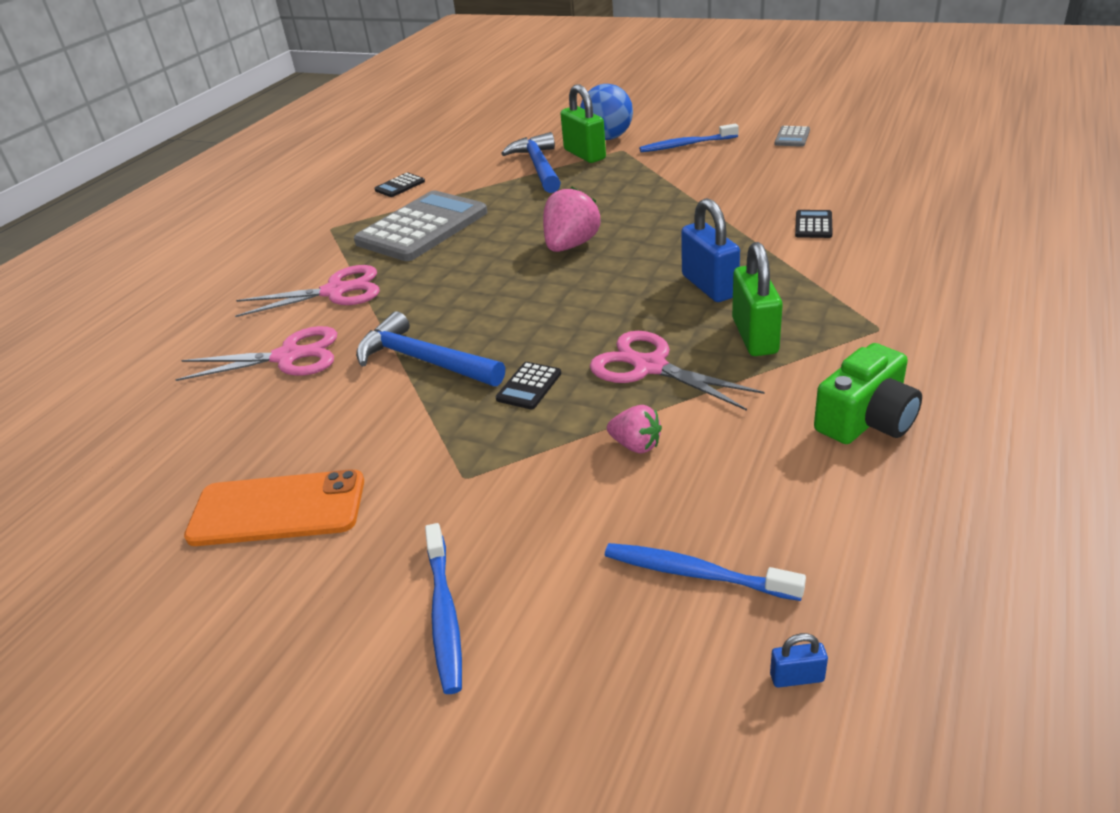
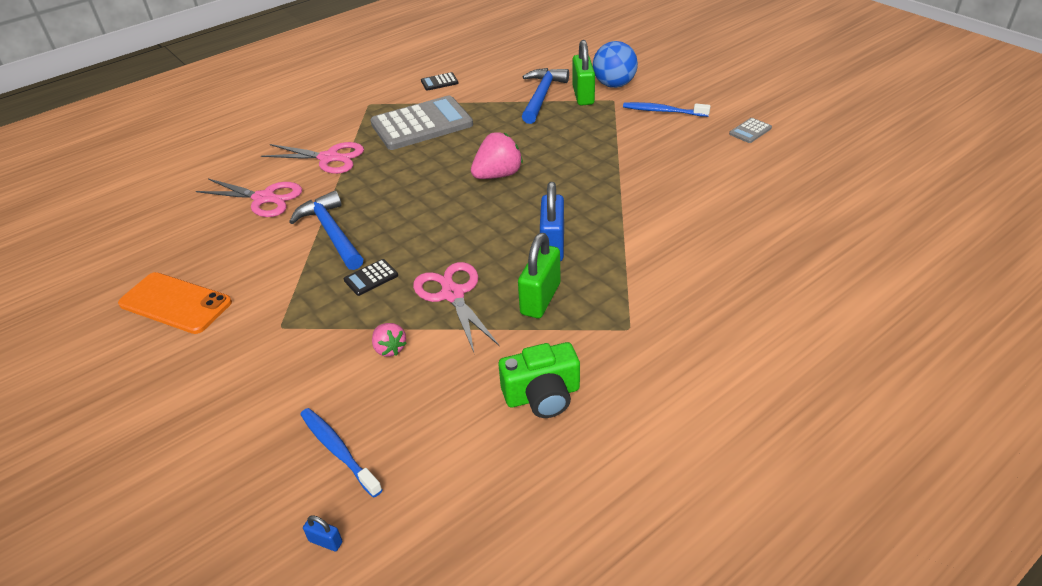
camera: 25 degrees right, 5 degrees up
(444, 615) = (195, 410): blue toothbrush -> none
(813, 225) = (678, 220): black calculator -> none

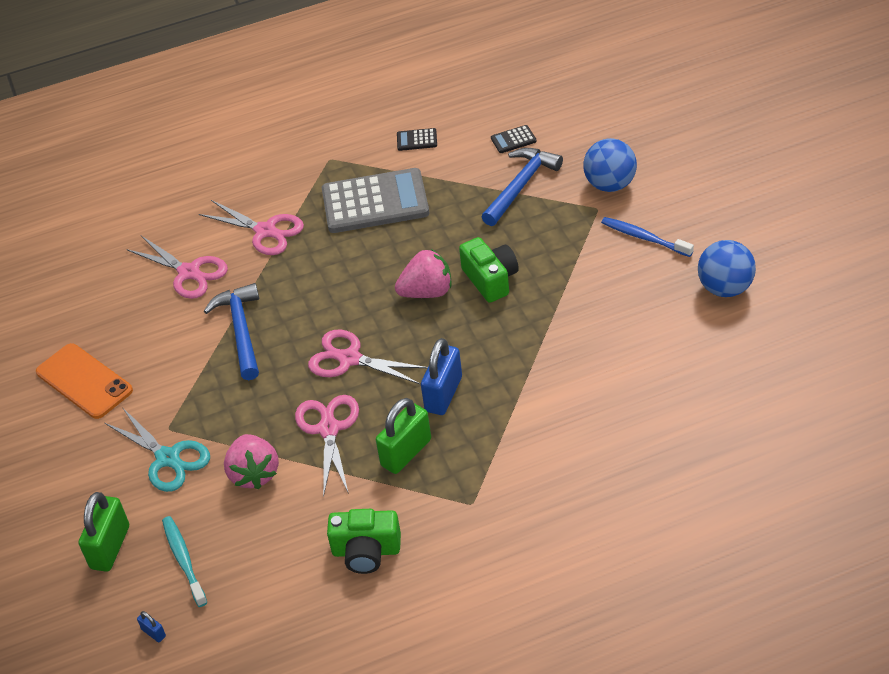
camera: 20 degrees right, 5 degrees up
(289, 354) = (168, 458): none -> turquoise scissors
(338, 450) = (184, 560): blue toothbrush -> turquoise toothbrush
(371, 278) = (261, 393): black calculator -> black calculator (513, 140)
(389, 348) = (254, 473): pink strawberry -> pink strawberry, size x1.70
(448, 235) = (349, 359): none -> pink scissors
(550, 157) = (490, 279): none -> green camera
(583, 95) = (567, 194): green padlock -> green padlock (110, 547)
(750, 131) = (725, 288): grey calculator -> blue ball

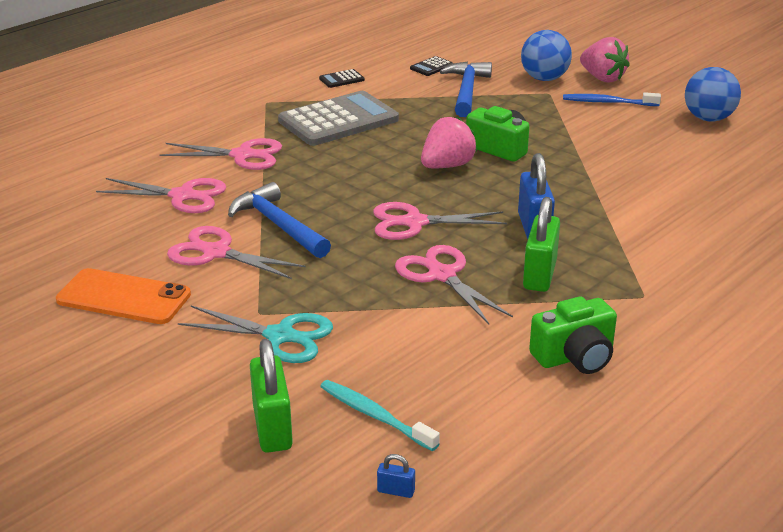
camera: 30 degrees left, 15 degrees down
(176, 350) = (216, 253): none -> pink scissors
(254, 473) = (392, 326): pink strawberry -> pink strawberry (602, 78)

